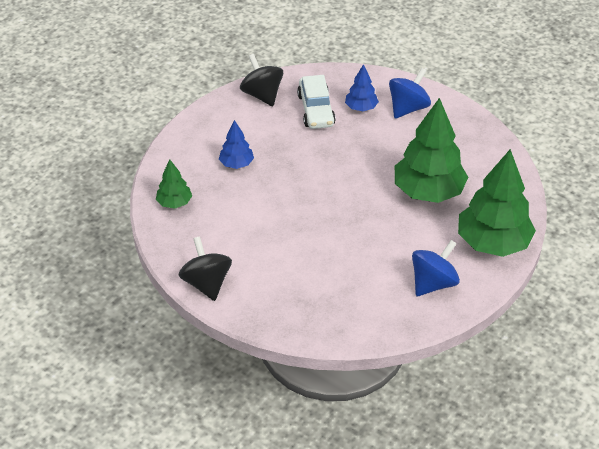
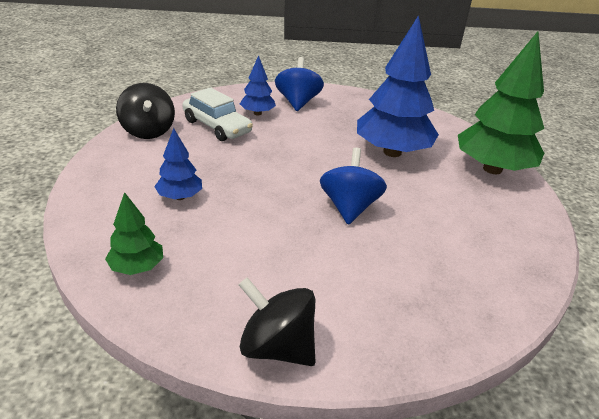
camera: 40 degrees left, 10 degrees down
(262, 95) = (148, 131): black spinning top -> black spinning top turned 135 degrees counterclockwise
(428, 192) = (392, 152): green tree -> blue tree
(433, 283) = (499, 222): blue spinning top -> blue spinning top (349, 207)

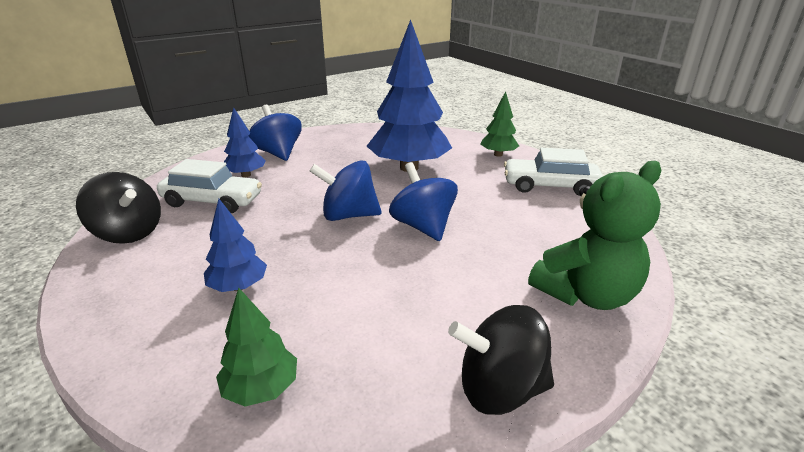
camera: 30 degrees left, 5 degrees down
(301, 175) = (348, 215): none -> blue spinning top
(424, 321) = (586, 294): none -> green teddy bear
(492, 169) = (498, 154): green tree -> green tree, size x0.49
(508, 218) = (549, 186): none -> white car

